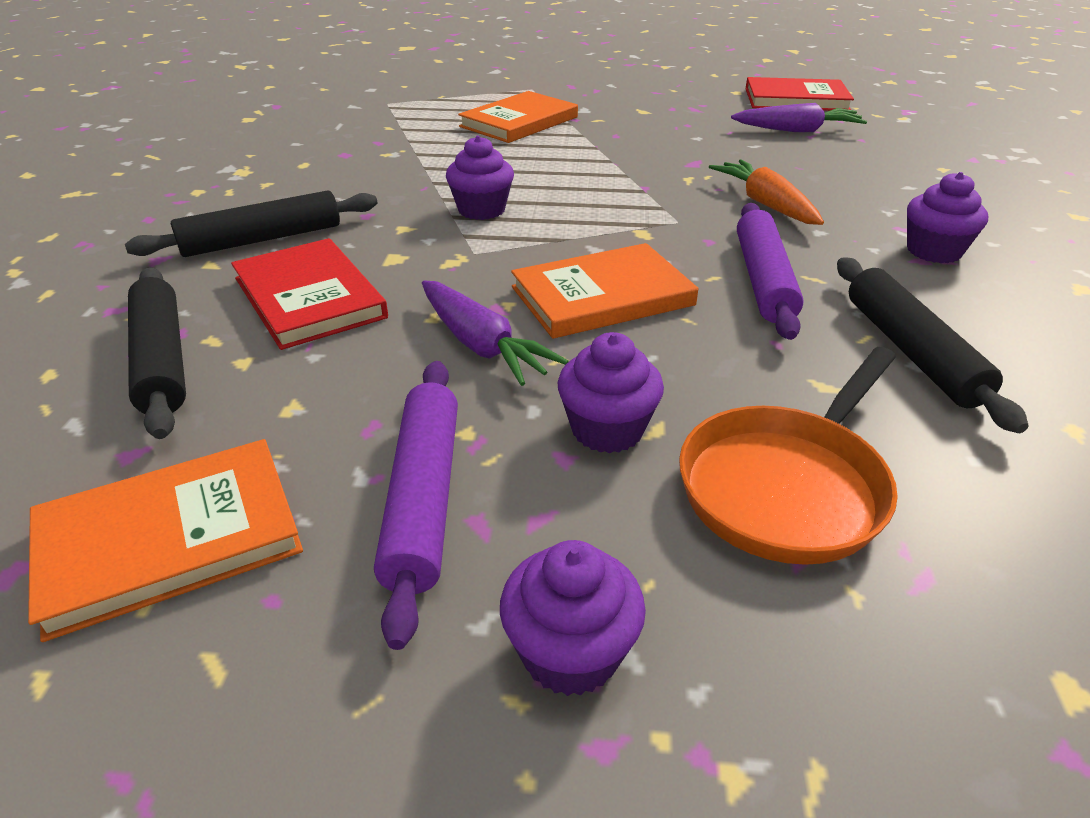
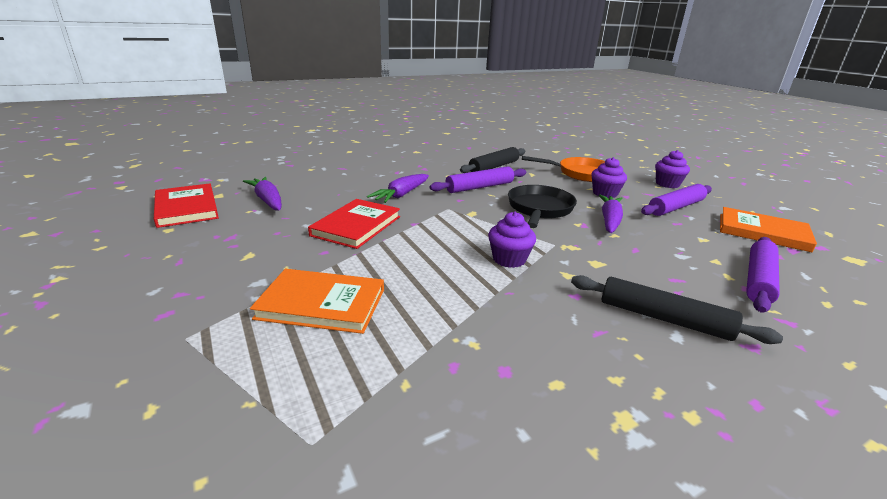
camera: 125 degrees left, 10 degrees down
(161, 360) = (759, 280): black rolling pin -> purple rolling pin
(309, 298) = (663, 269): red book -> red book (356, 226)
(602, 296) = (539, 209): orange book -> black pan
(765, 204) = (401, 195): orange carrot -> purple carrot
(933, 251) = (413, 167): purple cupcake -> none

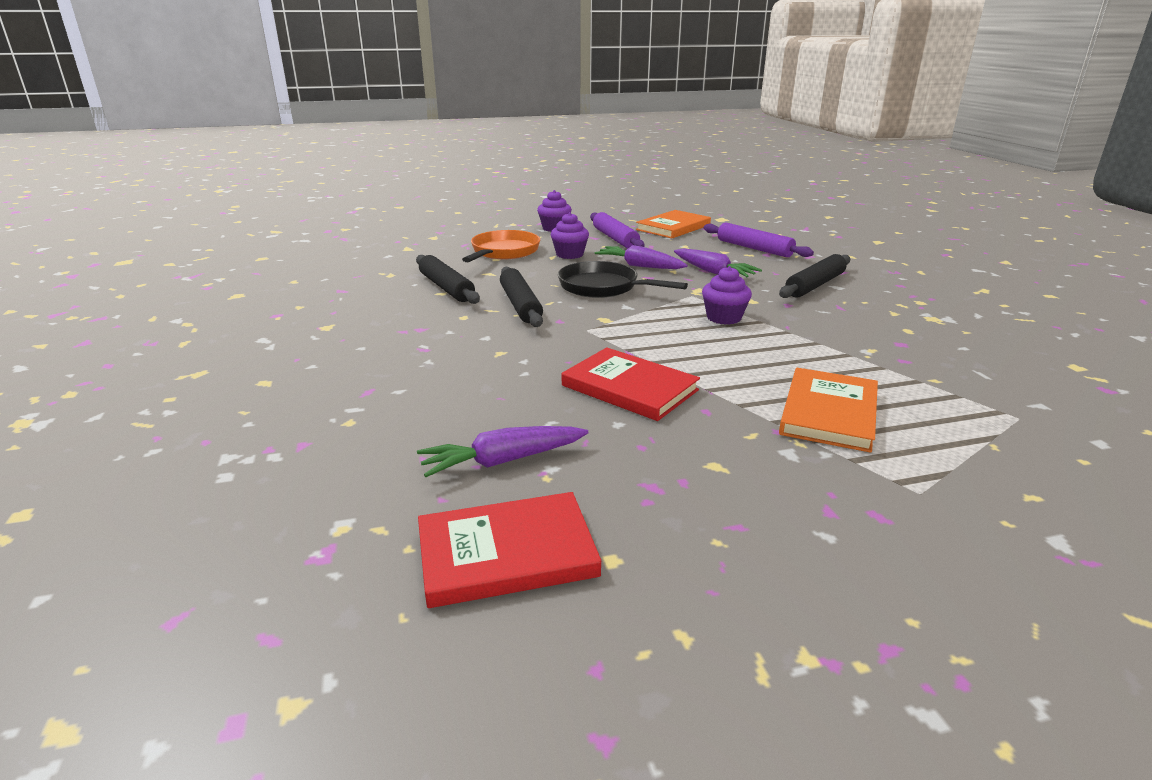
camera: 75 degrees left, 0 degrees up
(401, 195) = (527, 353): purple carrot -> purple carrot (713, 272)
(479, 187) = (520, 305): purple rolling pin -> black rolling pin

